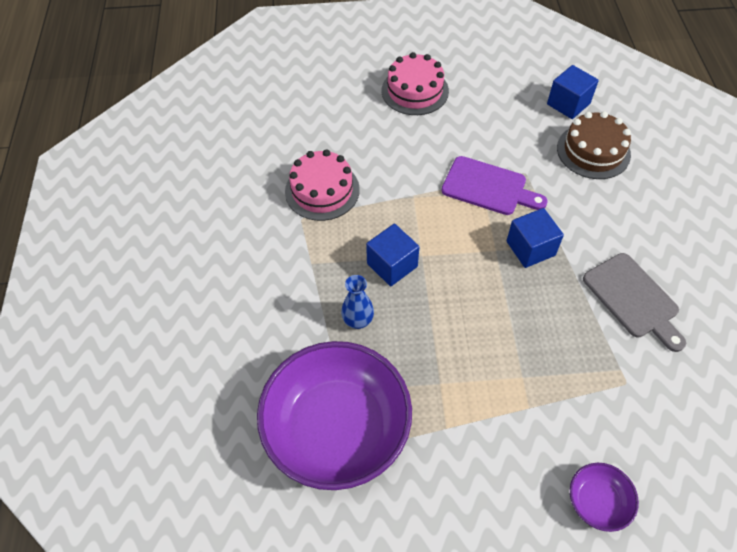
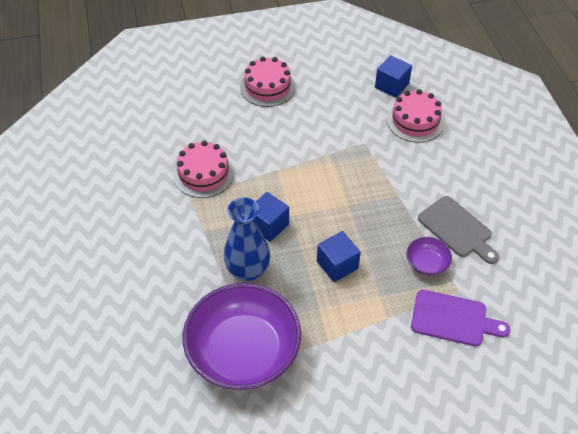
camera: 10 degrees left, 5 degrees down
(358, 320) = (248, 270): blue vase -> blue vase, size x1.78
(488, 187) = (336, 157): purple cutting board -> purple cutting board (453, 319)
(530, 248) = (375, 200): blue cube -> blue cube (337, 265)
(593, 151) = (415, 121): brown cake -> pink cake
(597, 501) = (446, 376): purple bowl -> purple bowl (426, 263)

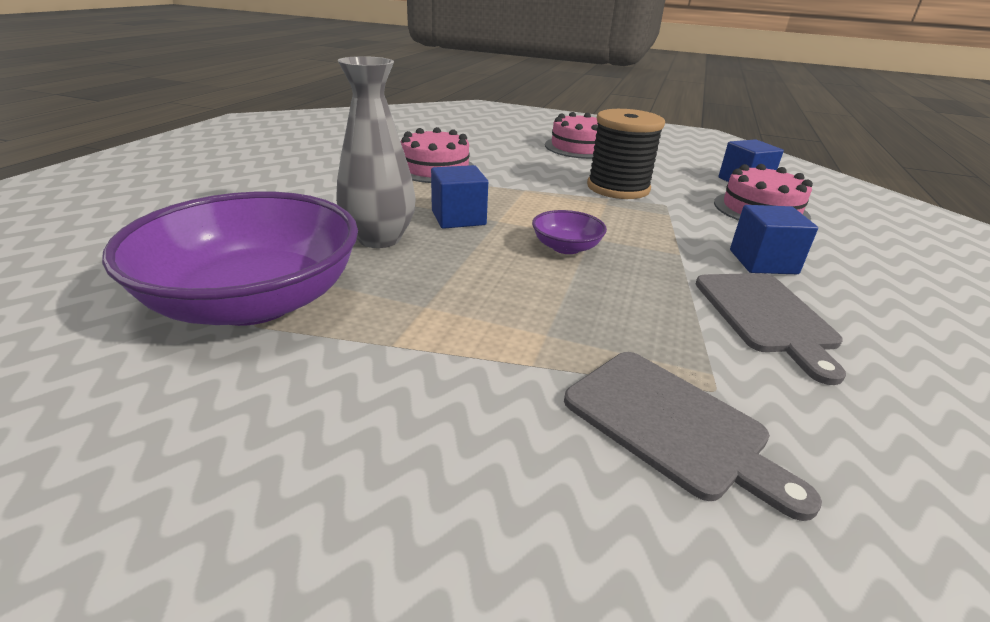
camera: 30 degrees right, 20 degrees down
(248, 270) = (379, 239): blue vase -> grey vase
(327, 137) = (618, 188): none -> black spool
(337, 265) = (510, 278): blue cube -> blue cube (763, 262)
(426, 263) = (673, 331): purple bowl -> purple bowl (566, 247)
(453, 319) = (672, 425): purple cutting board -> grey cutting board

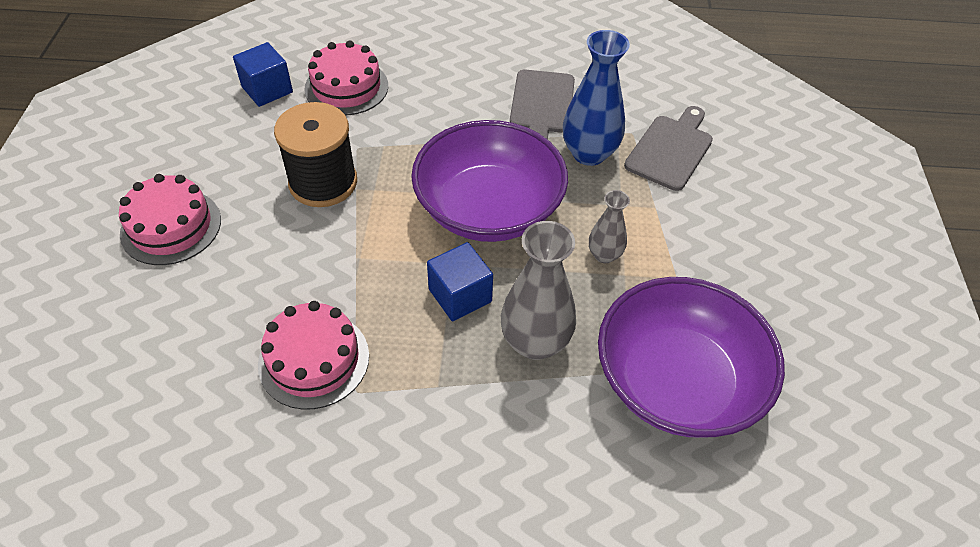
camera: 105 degrees left, 20 degrees up
(464, 300) = (604, 255): none -> grey vase
(566, 247) = (488, 208): purple bowl -> purple bowl, size x2.36
(659, 332) = (589, 153): none -> blue vase
(763, 262) = (459, 98): blue cube -> none
(767, 316) = (542, 105): grey cutting board -> grey cutting board turned 120 degrees clockwise

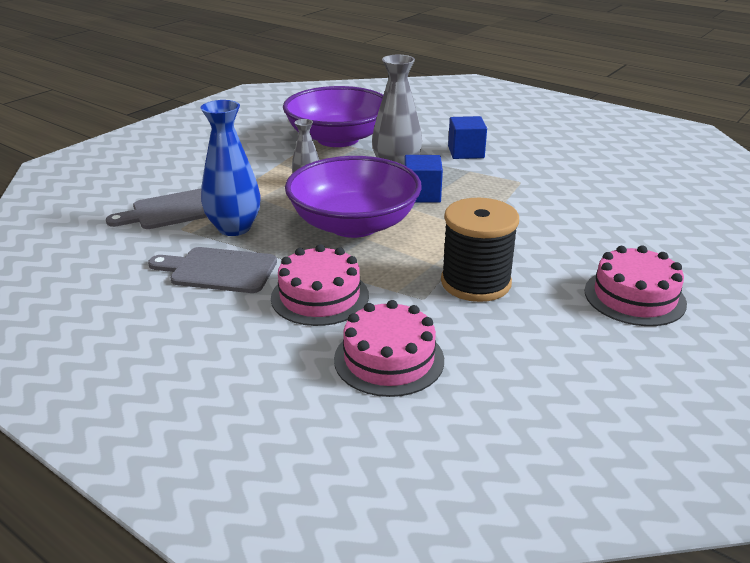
camera: 145 degrees left, 20 degrees down
(267, 89) = (486, 393): blue cube -> blue cube (466, 152)
(314, 360) = (540, 198): pink cake -> pink cake (320, 296)
(542, 105) = (218, 270): grey cutting board -> grey cutting board turned 120 degrees counterclockwise

